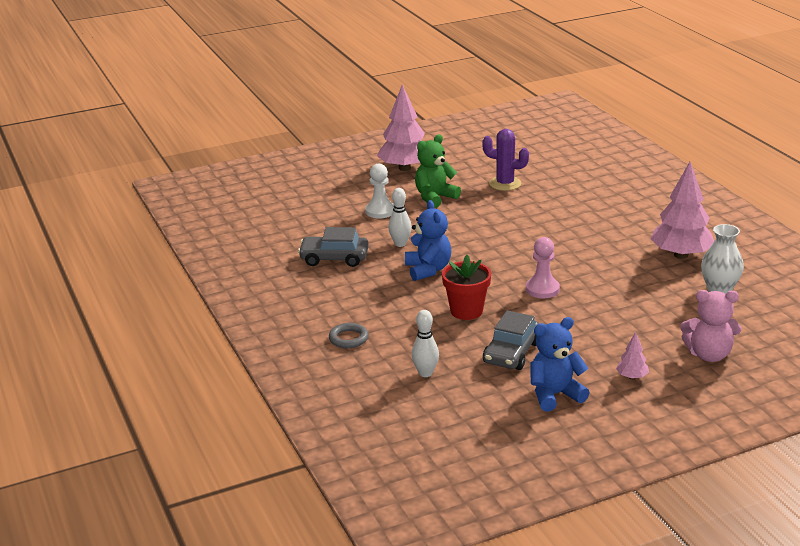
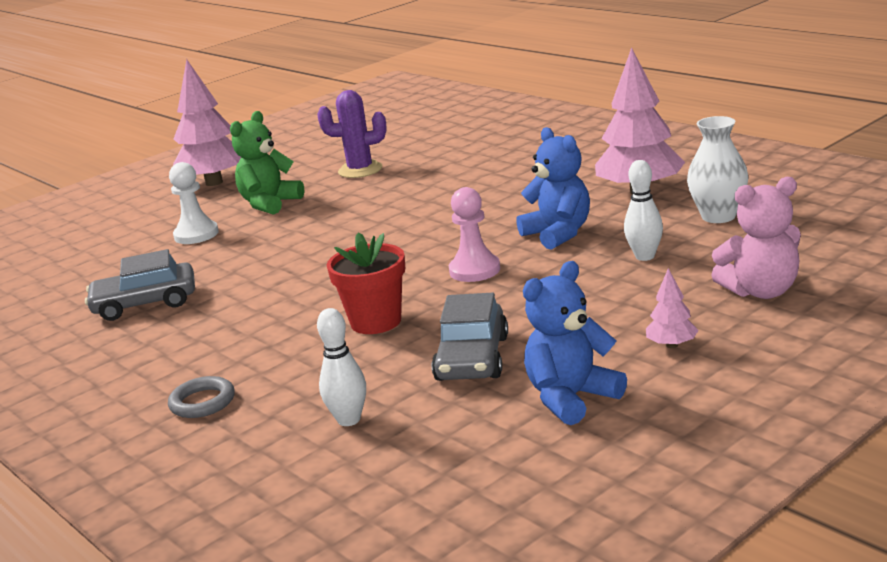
camera: 15 degrees left, 5 degrees down
(400, 244) = (240, 264): white bowling pin -> white bowling pin (645, 256)
(428, 270) = (295, 285): blue teddy bear -> blue teddy bear (558, 234)

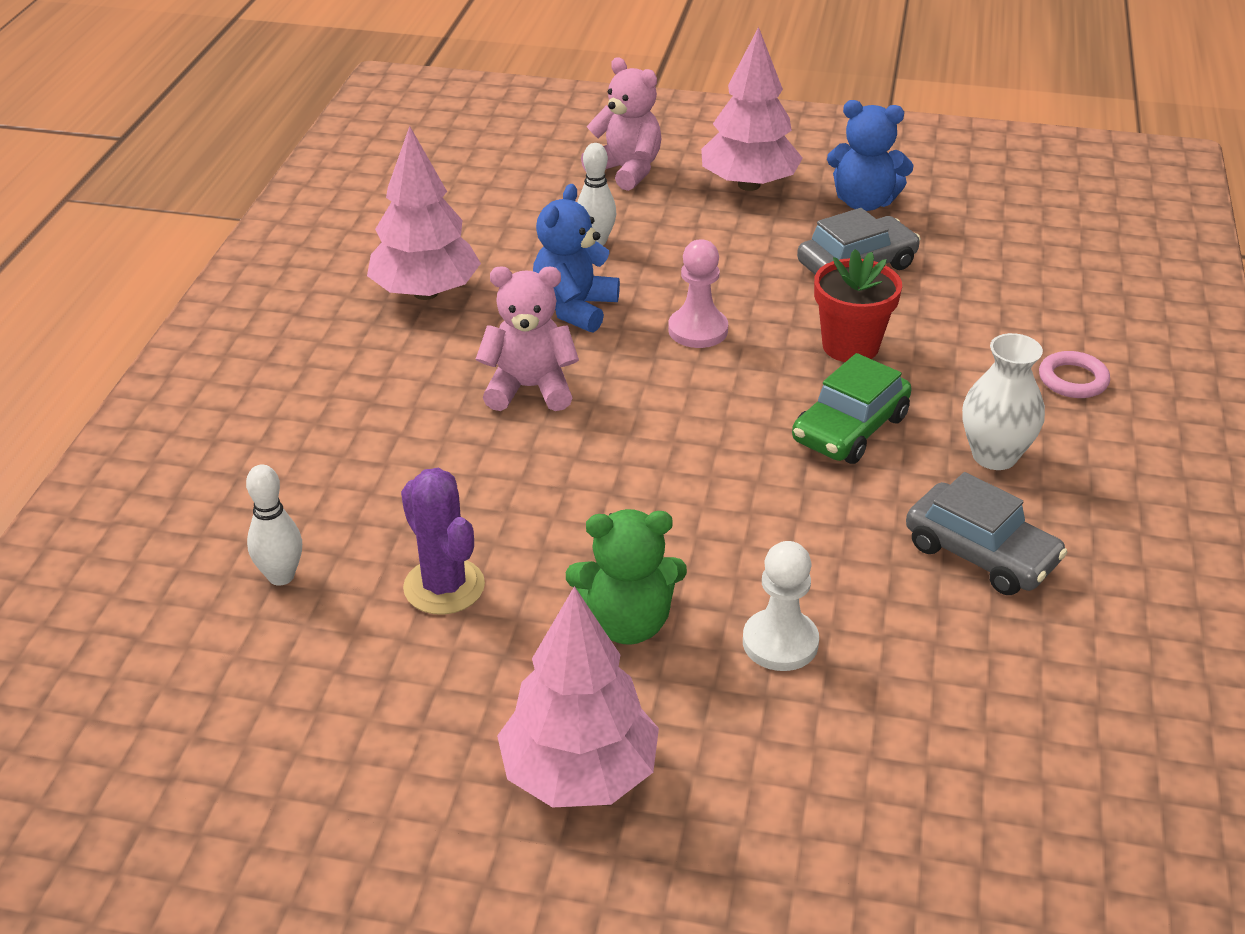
camera: 130 degrees left, 15 degrees up
(202, 402) = (1073, 380): grey ring -> pink ring
(298, 295) = (850, 429): none -> green car
(349, 420) = (1000, 287): white bowling pin -> white bowling pin (281, 576)
(487, 208) = (529, 388): none -> pink teddy bear
(672, 345) = (749, 185): pink tree -> pink tree, size x2.25
(718, 216) = (475, 227): white vase -> white vase (994, 456)

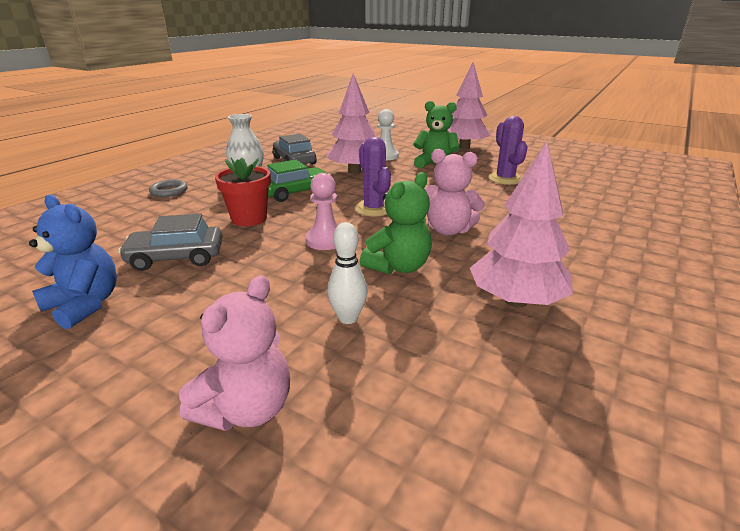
camera: 160 degrees left, 10 degrees down
(281, 576) = (578, 189): white bowling pin -> none
(575, 309) = (398, 267): blue teddy bear -> green teddy bear
(626, 170) = (246, 409): pink teddy bear -> pink teddy bear turned 120 degrees counterclockwise
(673, 414) = (374, 209): none -> purple cactus
(749, 185) = (147, 350): pink tree -> pink tree (354, 171)
(1073, 380) = (169, 191): pink ring -> grey ring

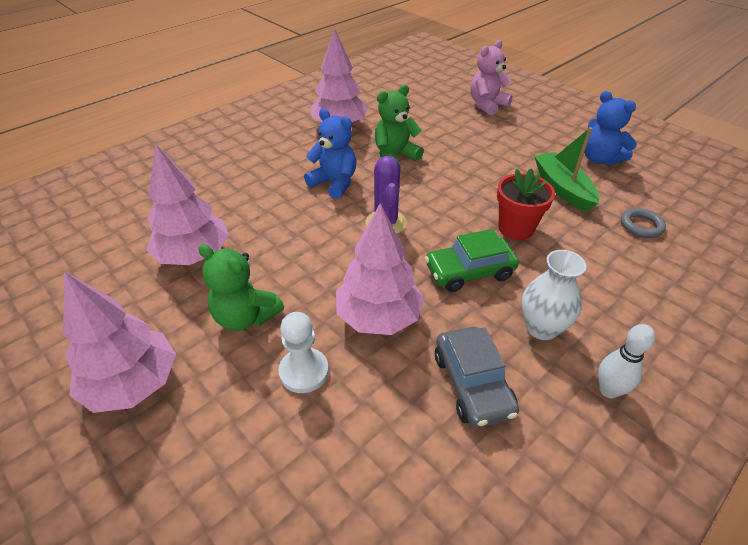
camera: 165 degrees left, 15 degrees up
(169, 191) = (641, 306): grey ring -> grey ring (641, 226)
(176, 258) = (562, 188): grey car -> green boat
(326, 240) = (442, 188): pink pawn -> none
(348, 318) = (438, 130): white bowling pin -> white bowling pin (608, 390)
(448, 230) = (334, 183): pink teddy bear -> blue teddy bear
(505, 179) = (194, 255): purple cactus -> pink tree

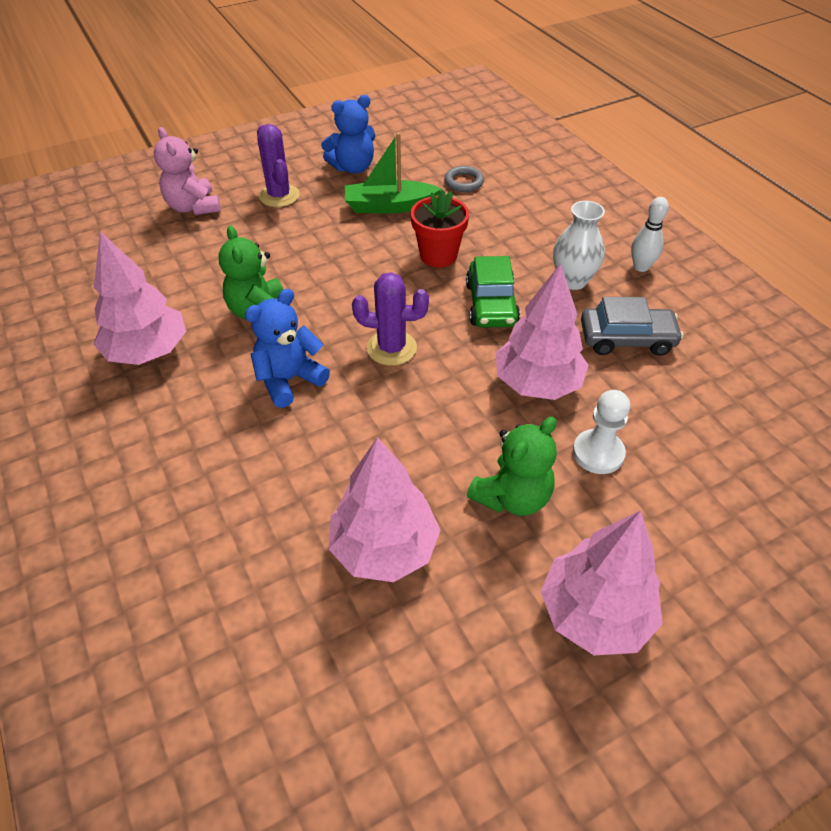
camera: 75 degrees left, 5 degrees up
(529, 134) = (279, 196): none -> purple cactus

